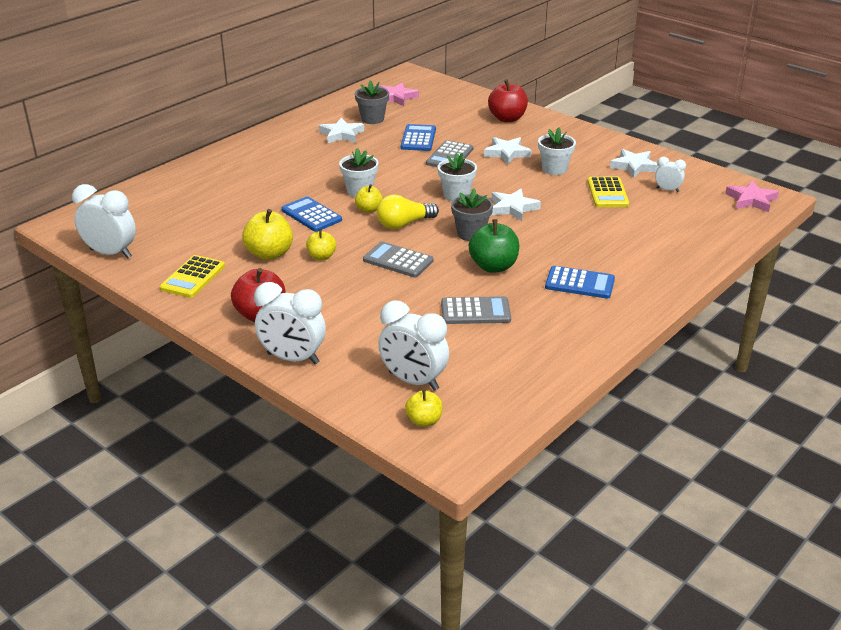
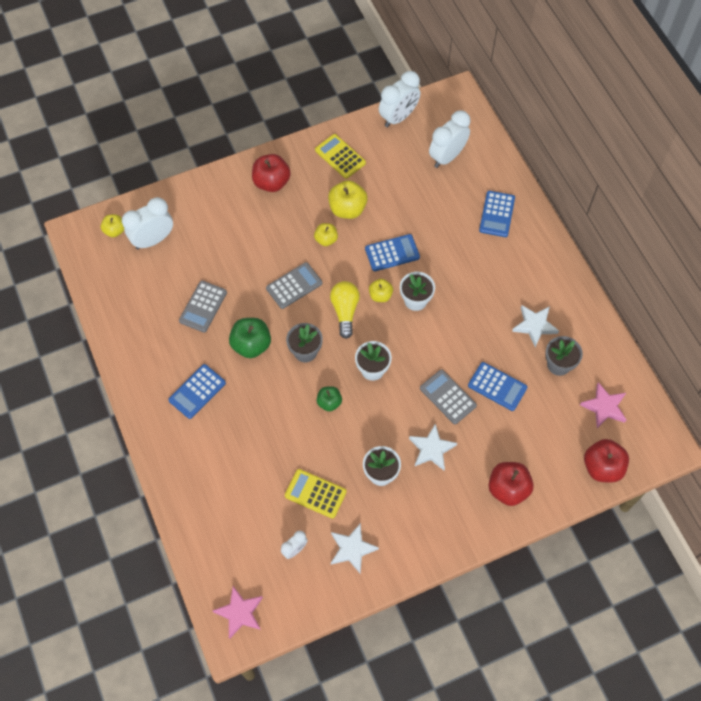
camera: 115 degrees right, 30 degrees up
(223, 172) = (497, 214): none -> blue calculator
(293, 358) = (214, 185): white clock -> white clock (447, 157)
(450, 90) = (602, 467): none -> red apple
(513, 208) = (329, 402): white star -> green apple

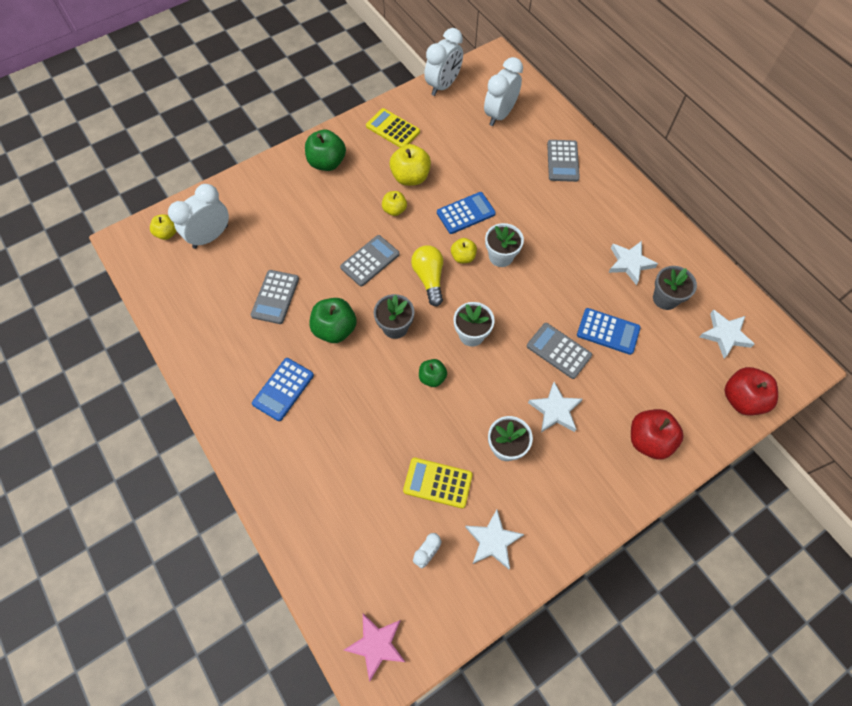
camera: 10 degrees left, 0 degrees up
(271, 182) = (327, 163): red apple -> green apple
(497, 214) = (562, 161): blue calculator -> grey calculator
(604, 407) = (725, 335): pink star -> white star

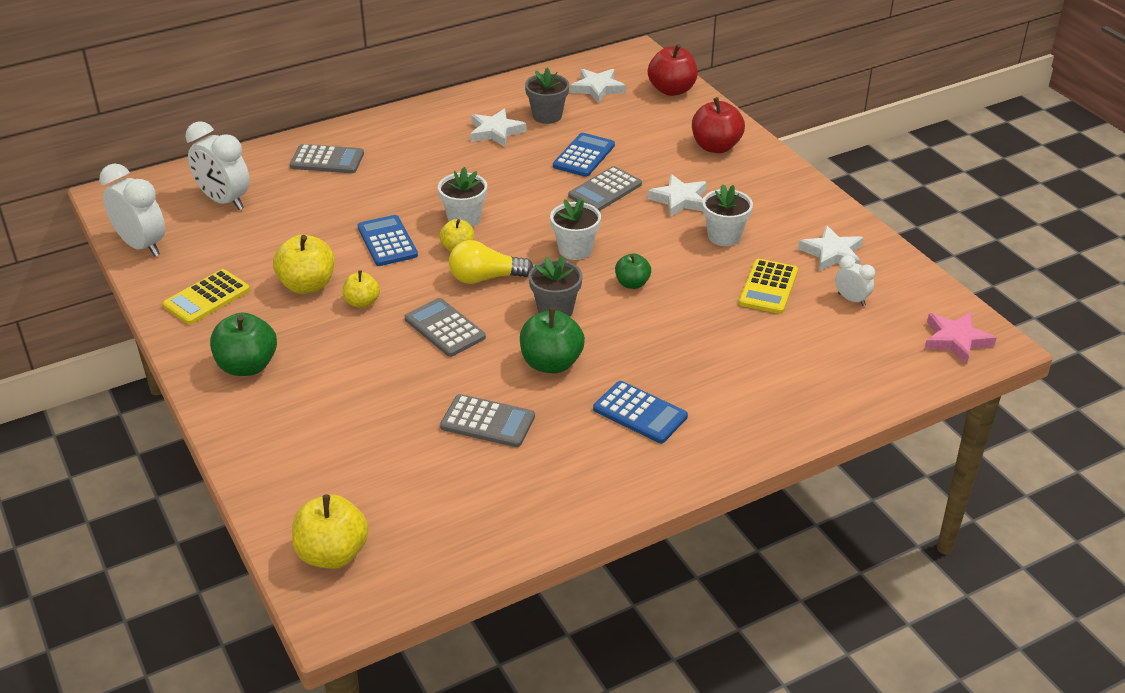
camera: 85 degrees left, 25 degrees down
(167, 233) = (332, 554): yellow apple -> yellow apple, size x1.67
(210, 236) = (355, 498): white clock -> none

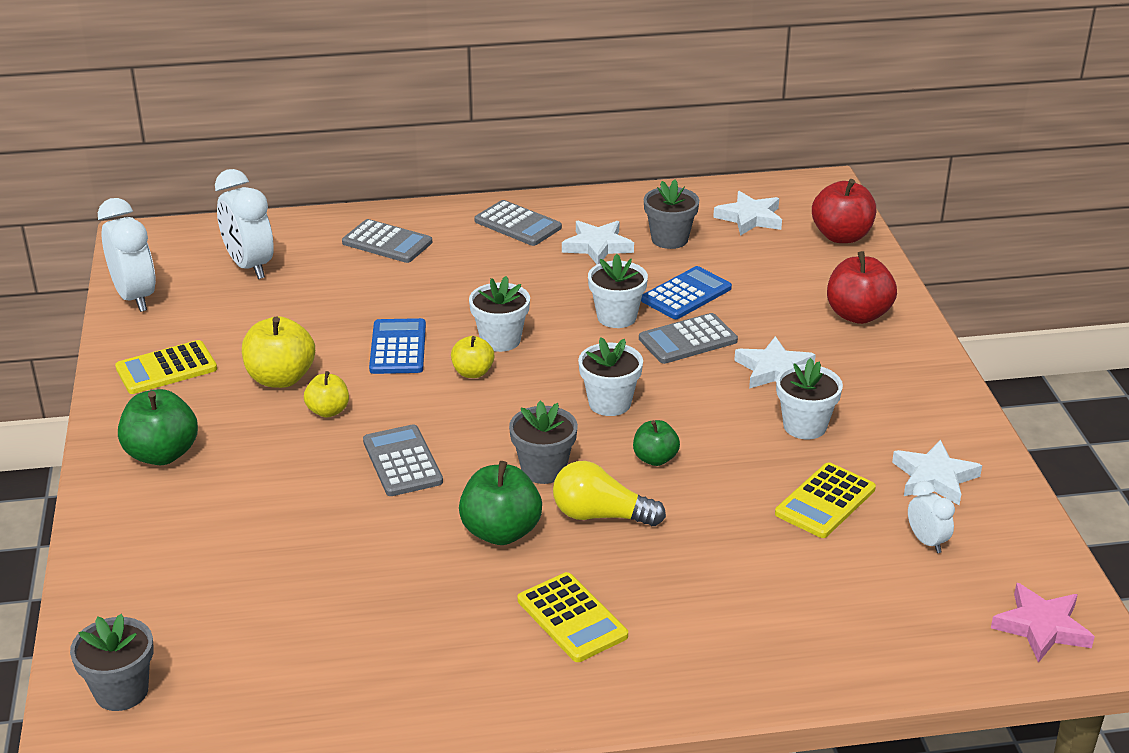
camera: 20 degrees right, 5 degrees down
(332, 554) = (121, 691): yellow apple -> grey flower pot
(485, 278) = (484, 413): yellow light bulb -> yellow light bulb (600, 515)
(487, 422) = (385, 583): grey calculator -> grey calculator (518, 224)
(542, 183) = (616, 317): none -> white flower pot
(640, 413) = (572, 618): blue calculator -> yellow calculator

